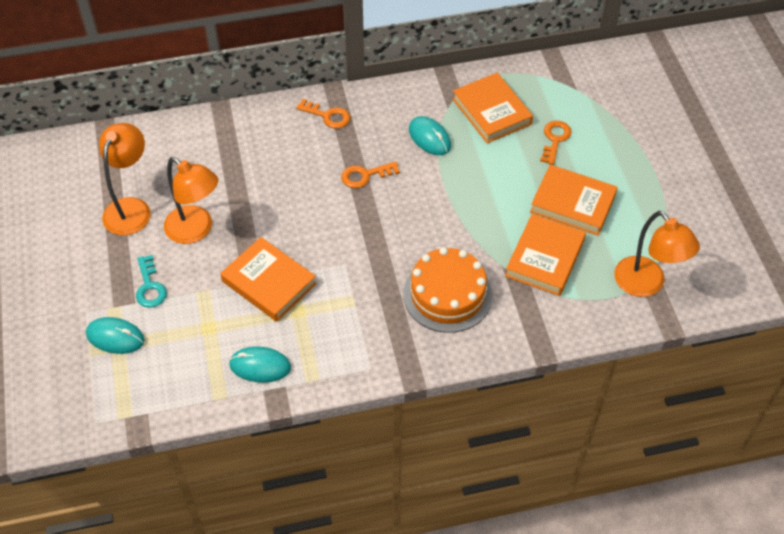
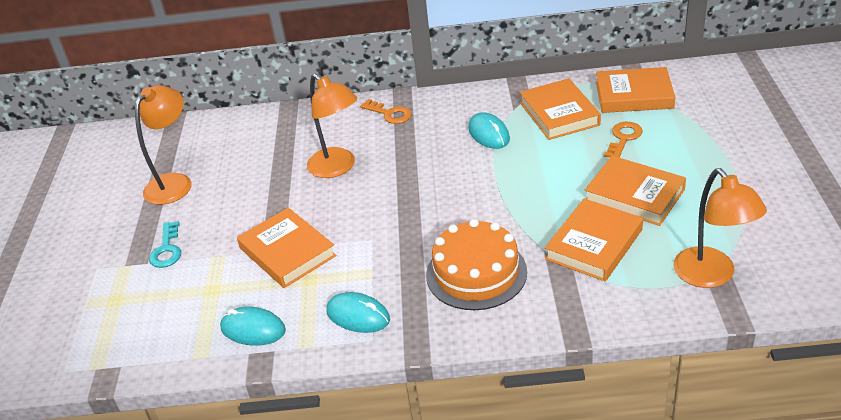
camera: 15 degrees right, 15 degrees down
(115, 337) = (116, 293): turquoise mouse -> turquoise mouse (358, 316)
(196, 230) = (230, 203): orange lamp -> orange lamp (337, 168)
(365, 175) = (414, 163): orange key -> none
(558, 87) = (634, 95): none -> orange book

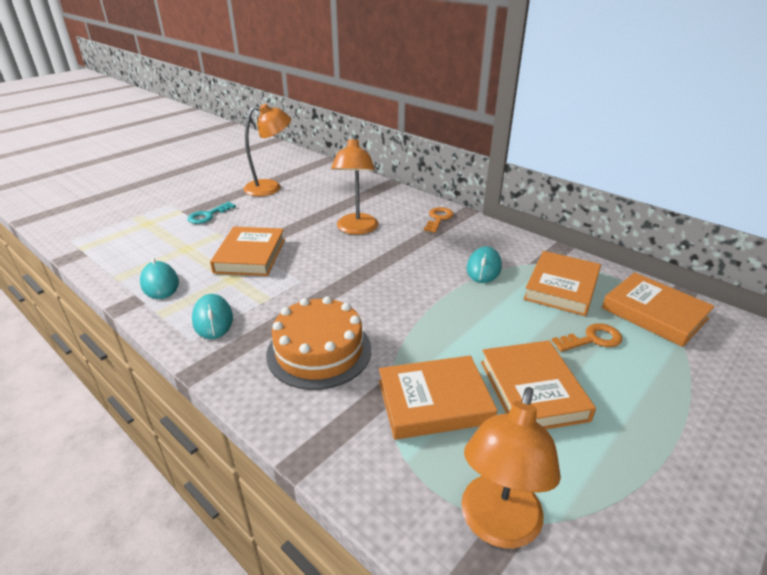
camera: 40 degrees right, 5 degrees down
(390, 114) = (438, 218): orange key -> orange key turned 150 degrees counterclockwise

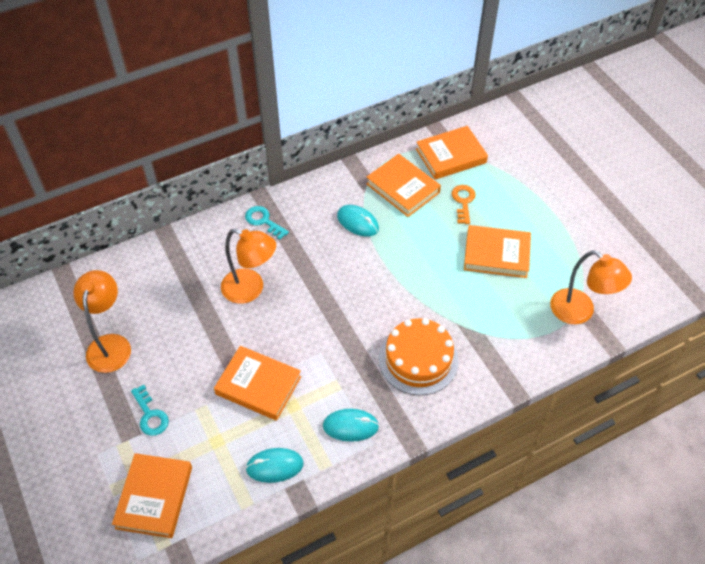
camera: 70 degrees left, 20 degrees up
(434, 402) = (489, 308): orange book -> orange book (154, 497)
(438, 218) = (263, 221): orange key -> turquoise key

